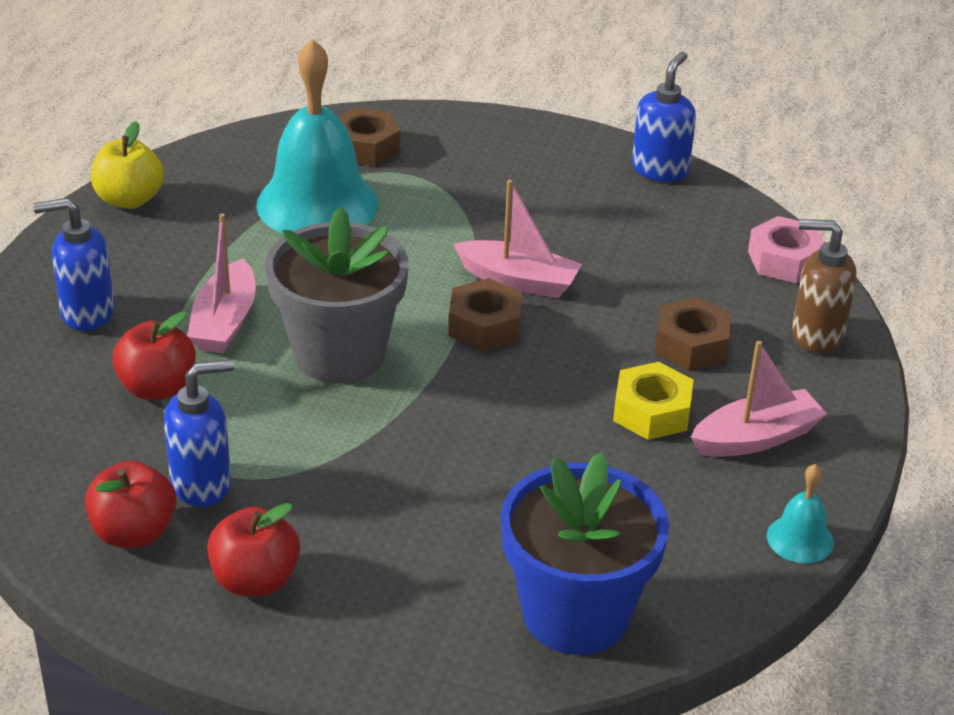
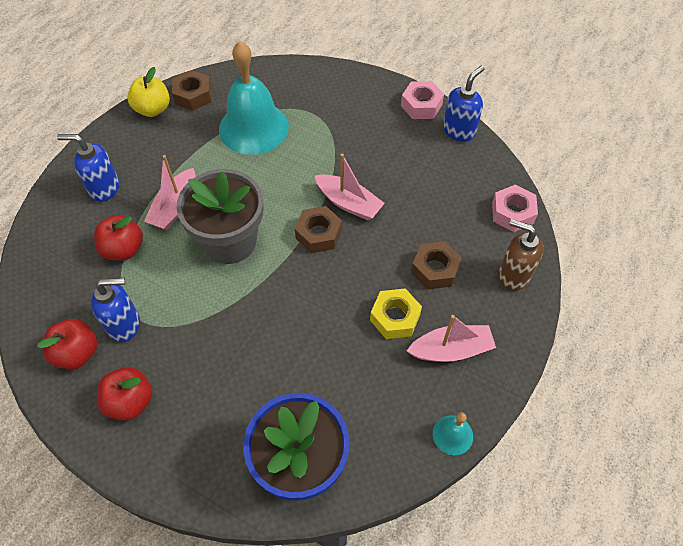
camera: 15 degrees right, 20 degrees up
(365, 147) = (294, 89): brown nut -> brown nut (193, 95)
(586, 145) = (421, 105): none -> pink nut

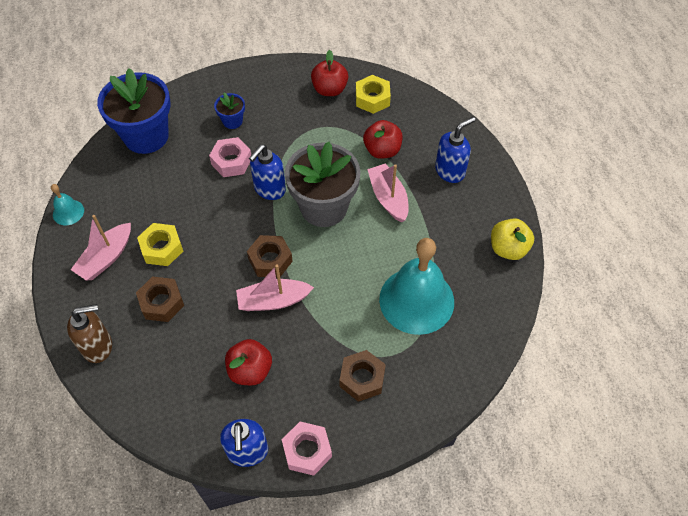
camera: 135 degrees right, 0 degrees up
(59, 306) = (372, 99): none -> yellow nut
(125, 324) = (323, 119): blue soap dispenser -> blue soap dispenser (269, 189)
(130, 401) = (271, 94): red apple -> red apple (250, 370)
(193, 95) = (498, 286): brown nut -> brown nut (362, 379)
(202, 402) = (232, 121): none -> blue flower pot
(512, 213) = (135, 402): pink nut -> pink nut (231, 161)

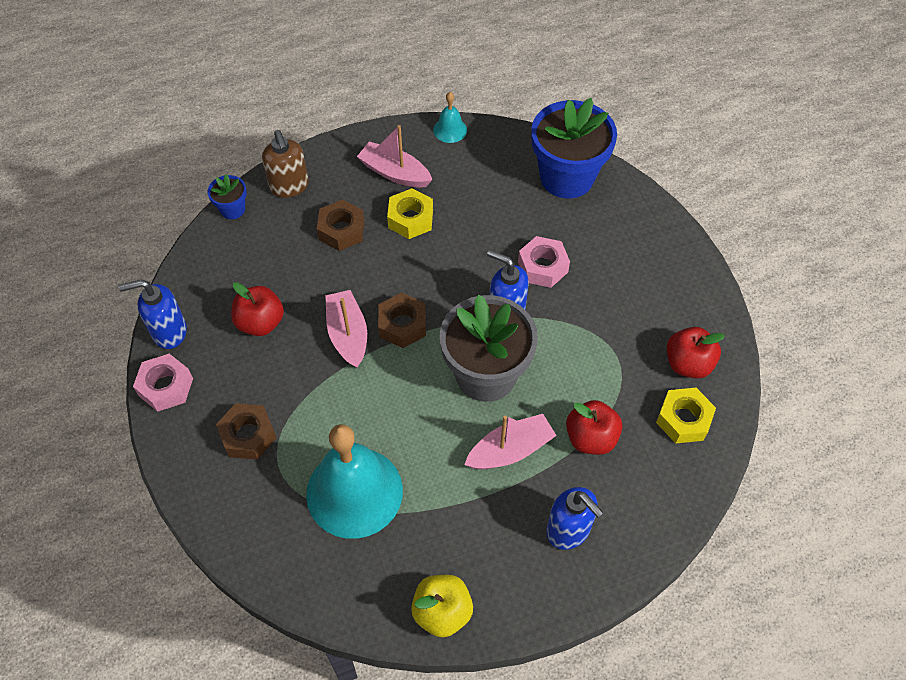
camera: 85 degrees right, 0 degrees up
(232, 121) = (607, 259): blue flower pot -> blue flower pot (232, 209)

